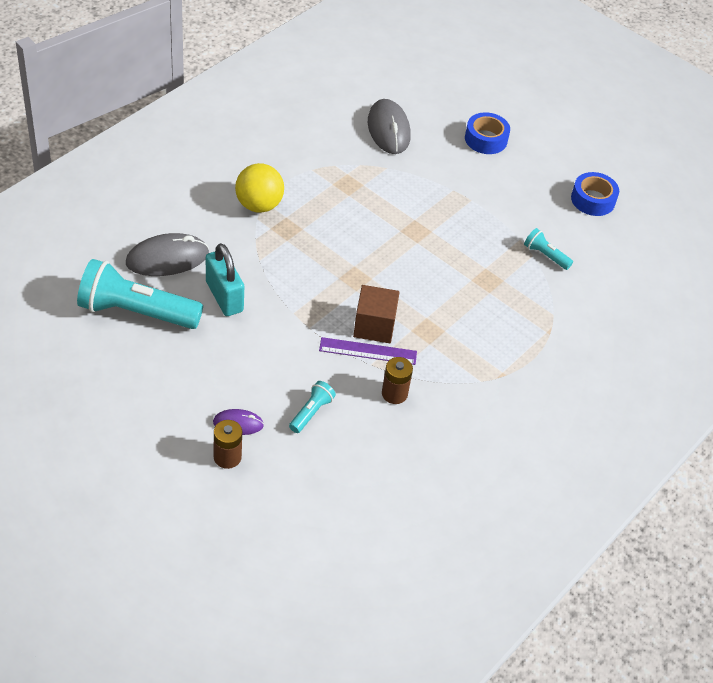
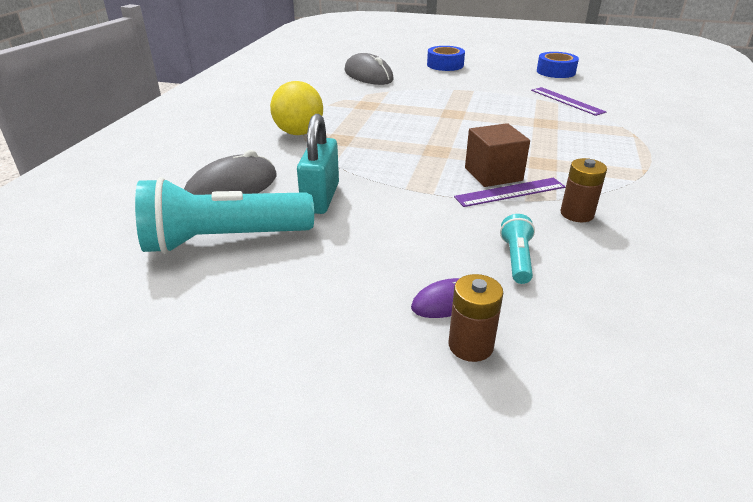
camera: 20 degrees left, 15 degrees down
(224, 297) = (320, 198): turquoise padlock -> turquoise padlock turned 60 degrees clockwise
(545, 255) = (567, 101): turquoise flashlight -> purple ruler

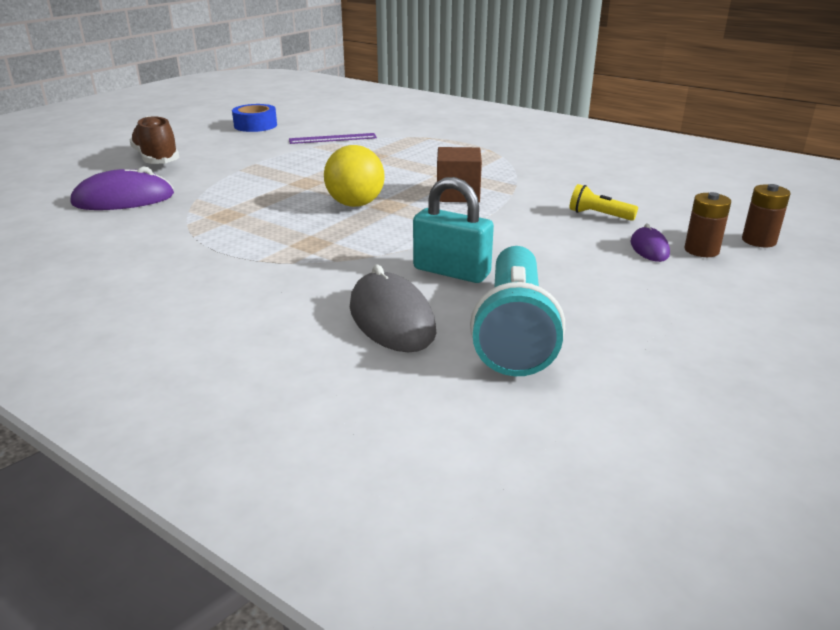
camera: 70 degrees left, 5 degrees down
(299, 133) = (266, 263): yellow ball -> yellow ball (355, 204)
(368, 75) = (123, 199): grey mouse -> purple mouse
(445, 65) = (157, 159): blue tape -> brown shoe
(510, 192) = (495, 195): purple ruler -> none
(516, 259) = (599, 215): turquoise flashlight -> yellow flashlight
(577, 214) = (543, 184): brown battery -> brown battery (759, 241)

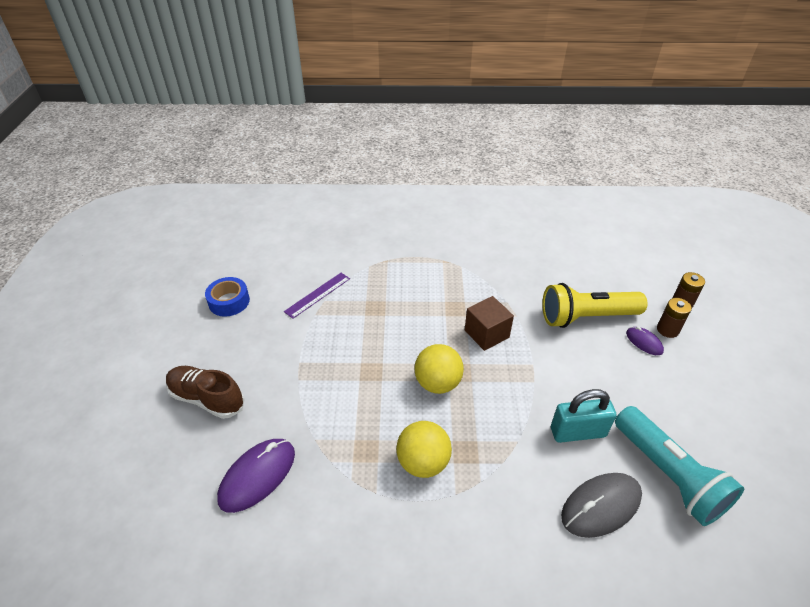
camera: 35 degrees left, 15 degrees up
(261, 236) = (423, 462): none -> yellow ball
(391, 319) = (601, 506): grey mouse -> grey mouse turned 60 degrees counterclockwise
(599, 215) = (586, 317): yellow flashlight -> yellow flashlight, size x2.19

